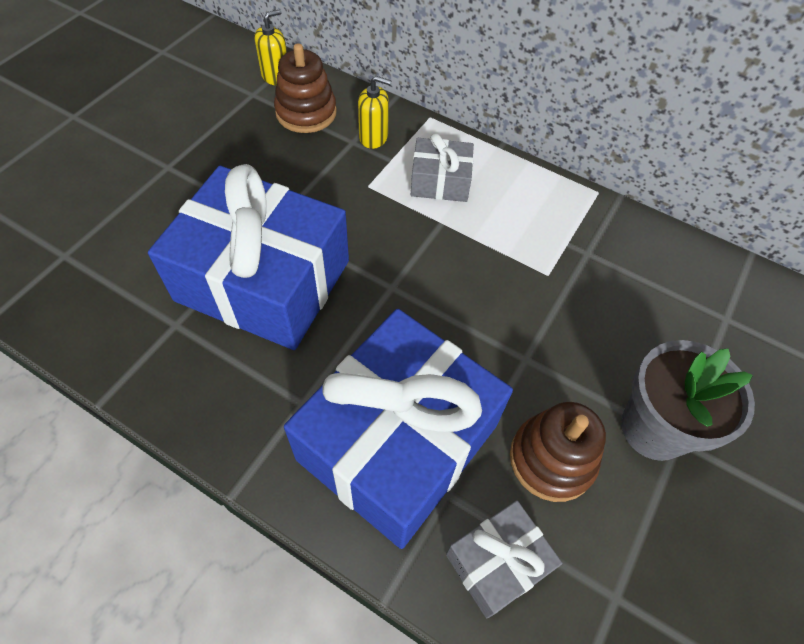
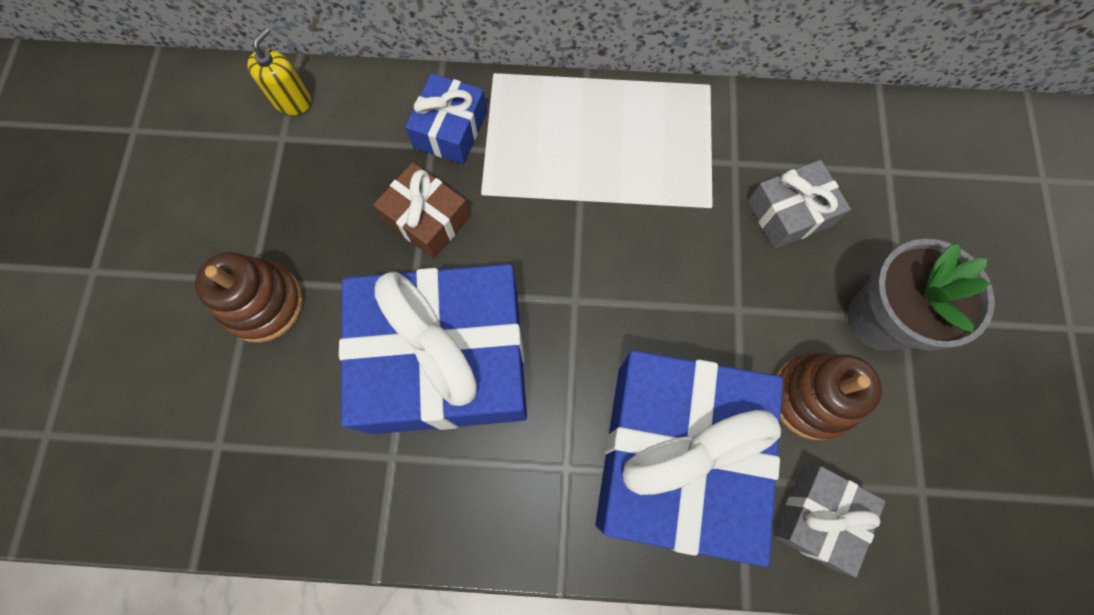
camera: 25 degrees left, 15 degrees up
(306, 112) = (358, 133): brown stacking toy -> brown stacking toy (263, 303)
(316, 184) = (427, 219): none -> brown gift
(373, 137) = (450, 129): yellow soap dispenser -> blue gift
(440, 181) = (551, 151): grey gift -> grey gift (789, 213)

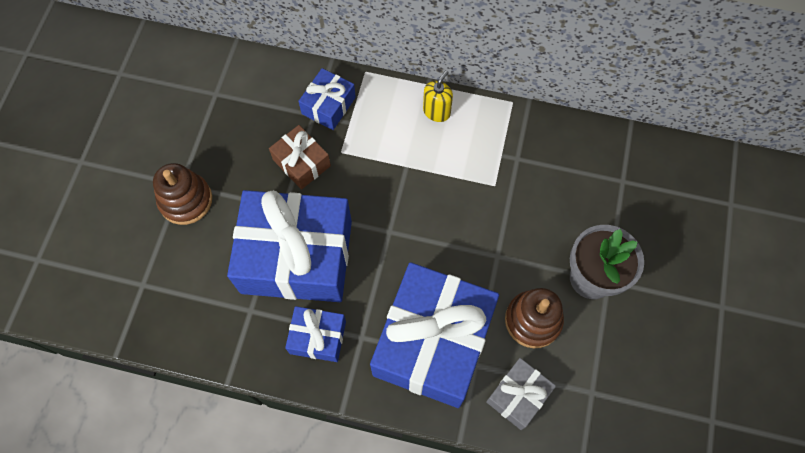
camera: 10 degrees right, 5 degrees down
(292, 101) = (227, 70): yellow soap dispenser -> yellow soap dispenser (436, 111)
(501, 481) = (318, 337): none -> blue gift
(789, 213) = (547, 198): grey gift -> none

